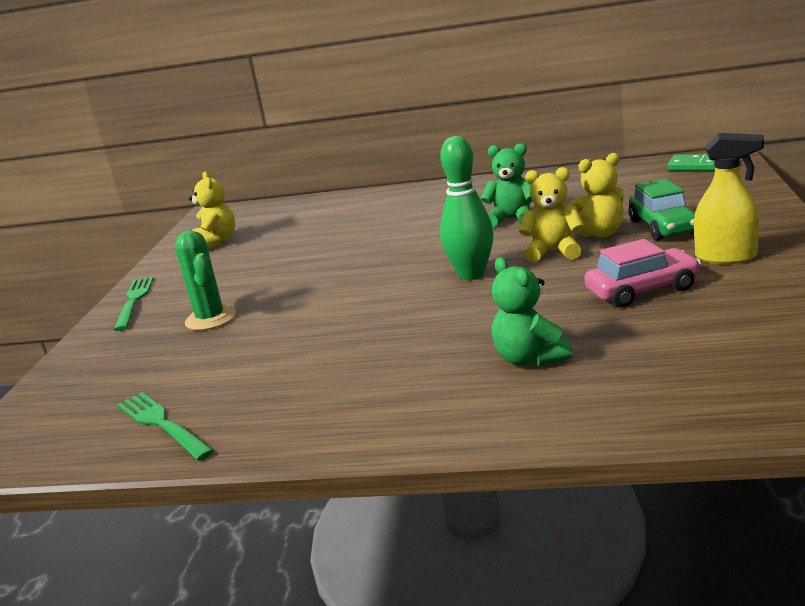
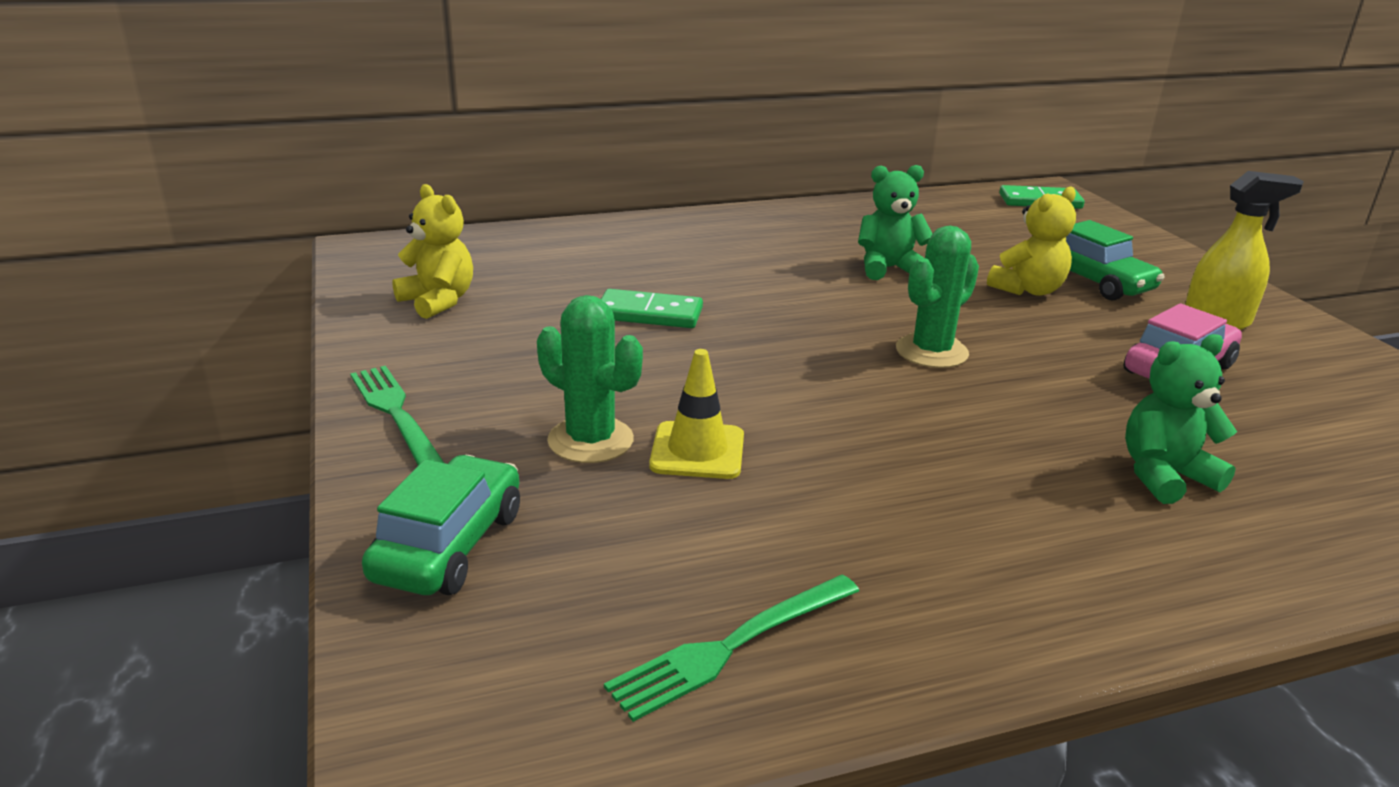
camera: 30 degrees left, 5 degrees up
(91, 365) = (449, 545): none -> green car
(161, 424) = (729, 648): green fork -> green fork turned 60 degrees counterclockwise
(258, 327) = (697, 451): none -> yellow traffic cone
(322, 249) = (649, 314): none -> green domino
(471, 274) = (931, 351): green bowling pin -> green cactus
(530, 358) = (1164, 476): green teddy bear -> green teddy bear turned 120 degrees clockwise
(553, 252) = (1002, 317): yellow teddy bear -> none

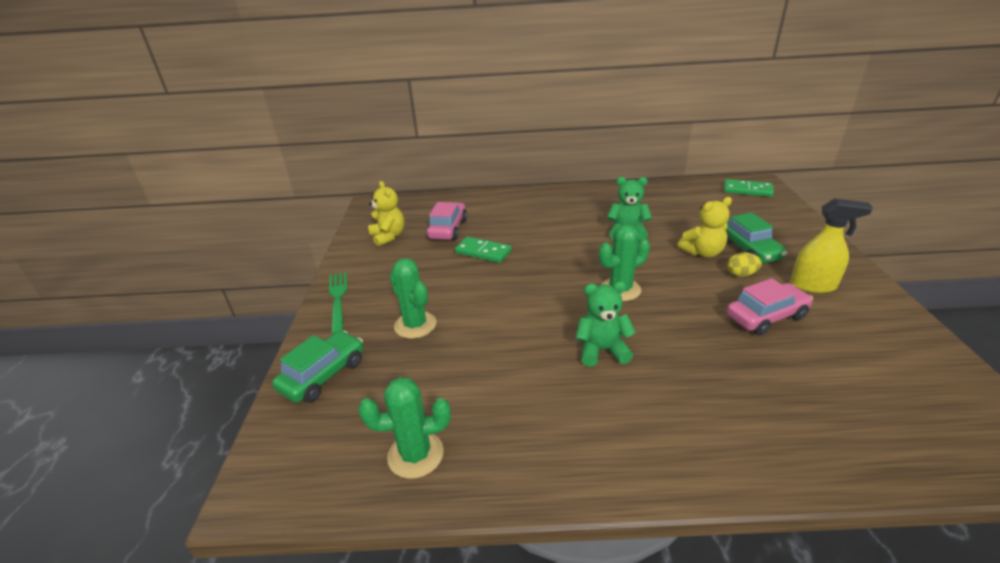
camera: 20 degrees right, 5 degrees up
(556, 282) = (448, 229): none -> pink car
(697, 451) = (462, 338): yellow traffic cone -> none
(729, 648) = (415, 455): green fork -> green cactus
(1105, 315) = (741, 274): none -> yellow egg
(1164, 476) = (711, 389): green teddy bear -> green teddy bear (602, 350)

